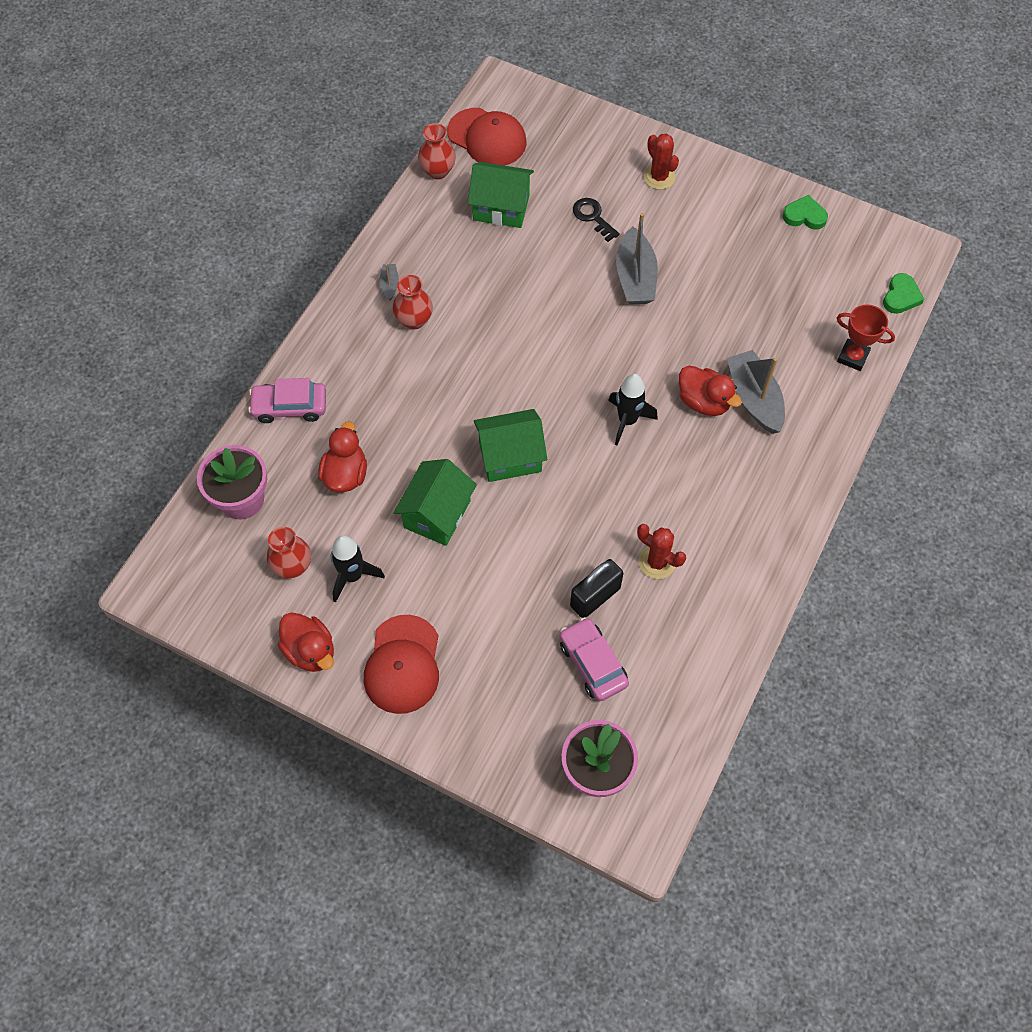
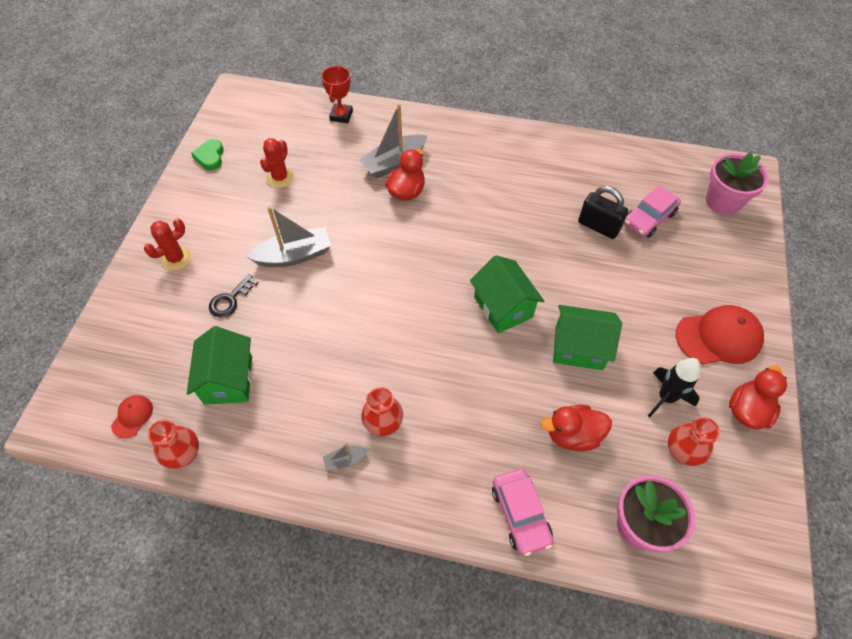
camera: 105 degrees left, 5 degrees down
(487, 137) = (132, 416): red cap -> red cap, size x0.50
(627, 421) = (440, 235): black rocket -> none
(657, 562) = (553, 196): red cactus -> red cactus (280, 178)
(901, 296) = (280, 97): green heart -> none

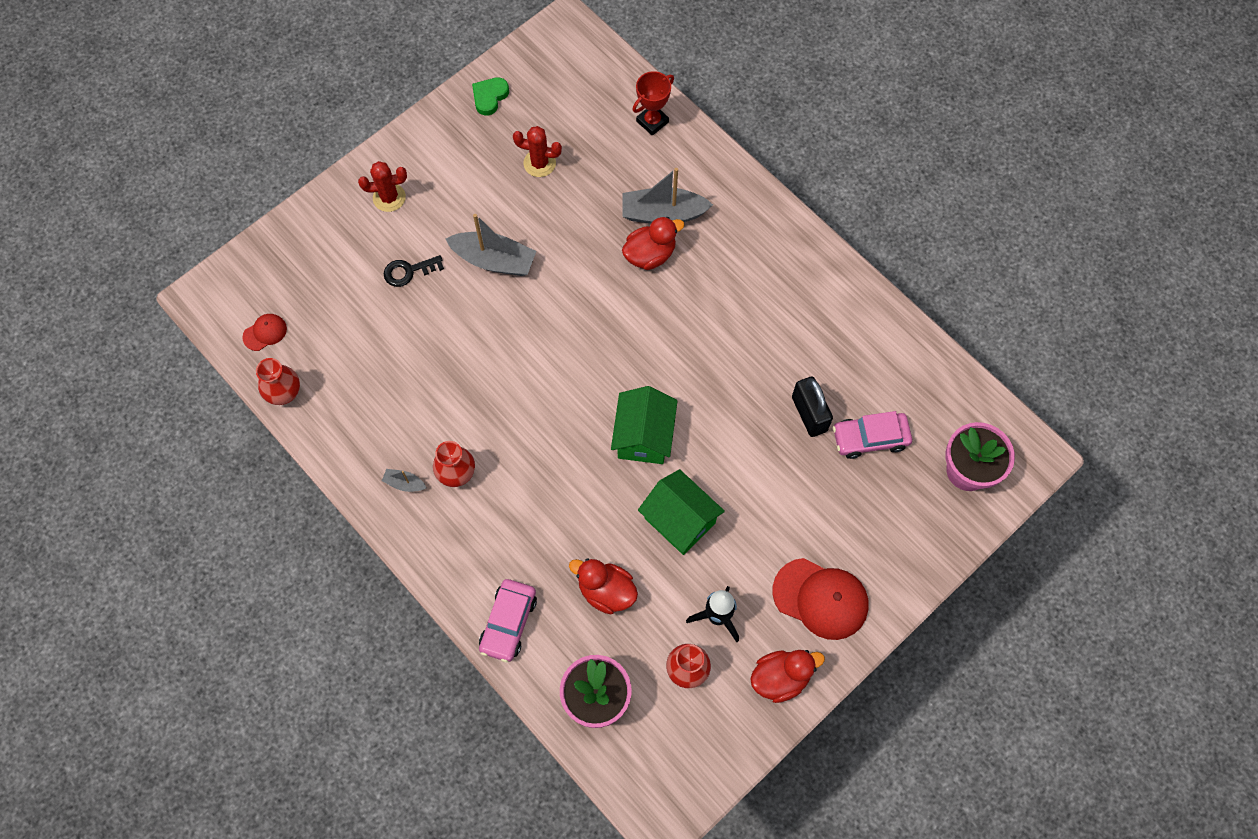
camera: 35 degrees right, 10 degrees up
(228, 380) = (358, 349): green house -> none
(280, 178) = (539, 163): red cactus -> red cactus turned 45 degrees clockwise

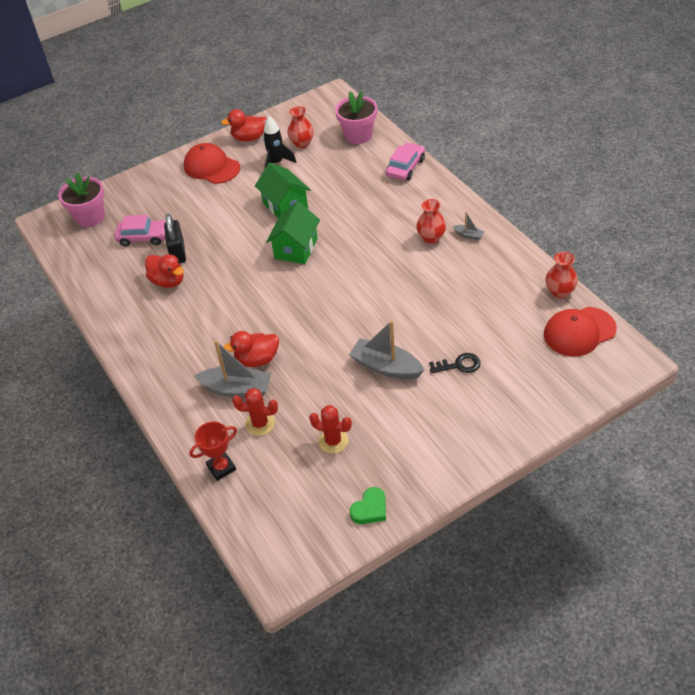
camera: 165 degrees left, 20 degrees down
(265, 333) = (579, 332): red cap -> red cap, size x2.01
(389, 197) = (474, 425): red cactus -> red cactus (260, 424)
(606, 591) = (341, 177): red duck -> red duck (168, 281)

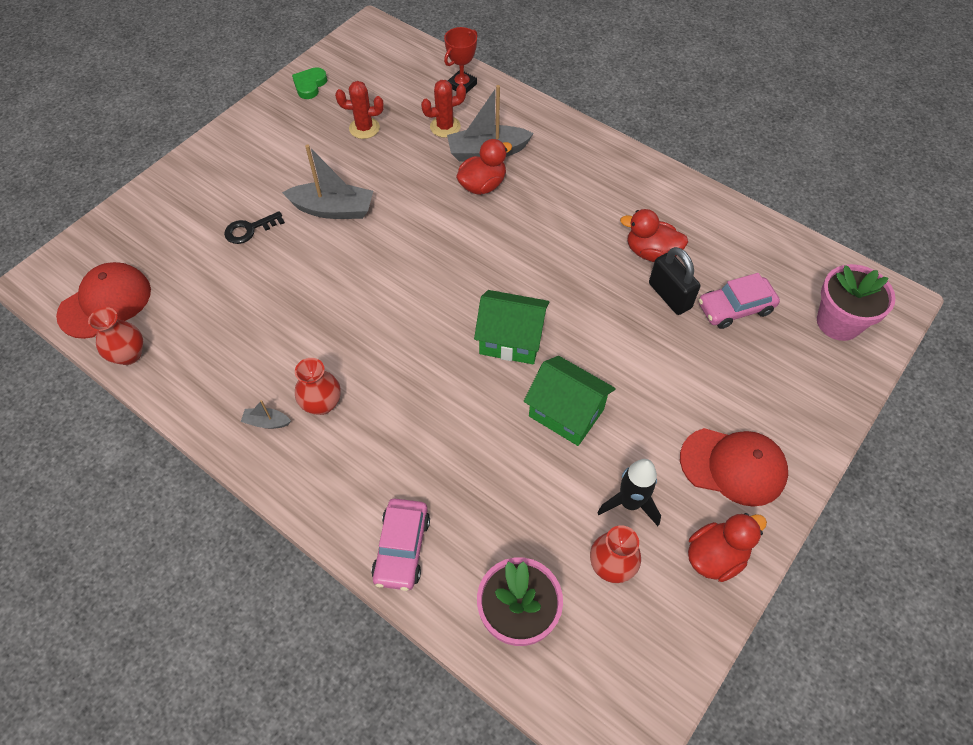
camera: 155 degrees right, 10 degrees up
(296, 248) = (511, 340): green house -> green house turned 75 degrees counterclockwise

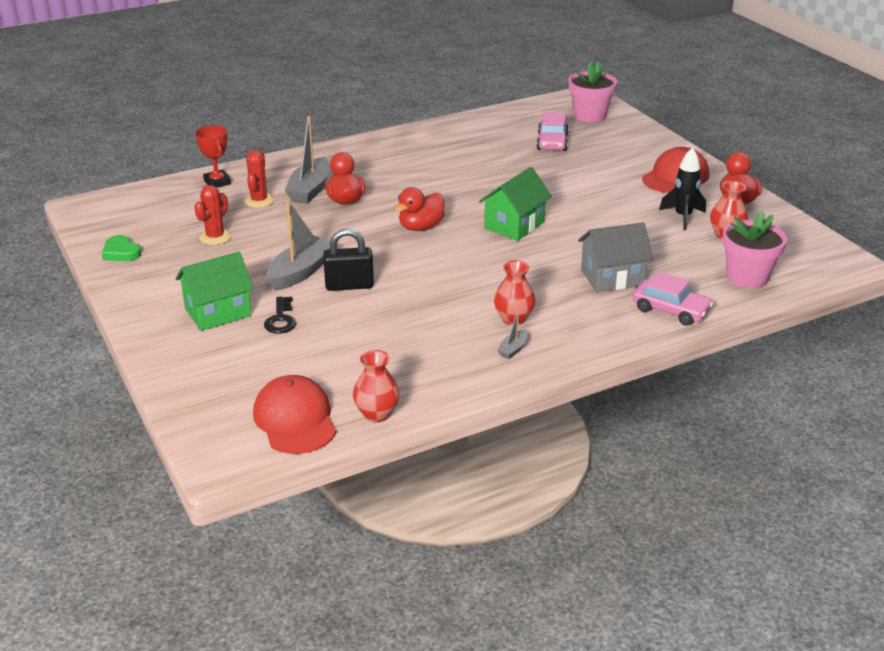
camera: 65 degrees left, 25 degrees down
(445, 468) = (612, 277): none -> grey house
(566, 413) = (595, 221): green house -> green house (218, 312)
(651, 252) = (478, 155): red duck -> red duck (421, 227)
(669, 296) = (523, 160): black padlock -> black padlock (349, 285)

